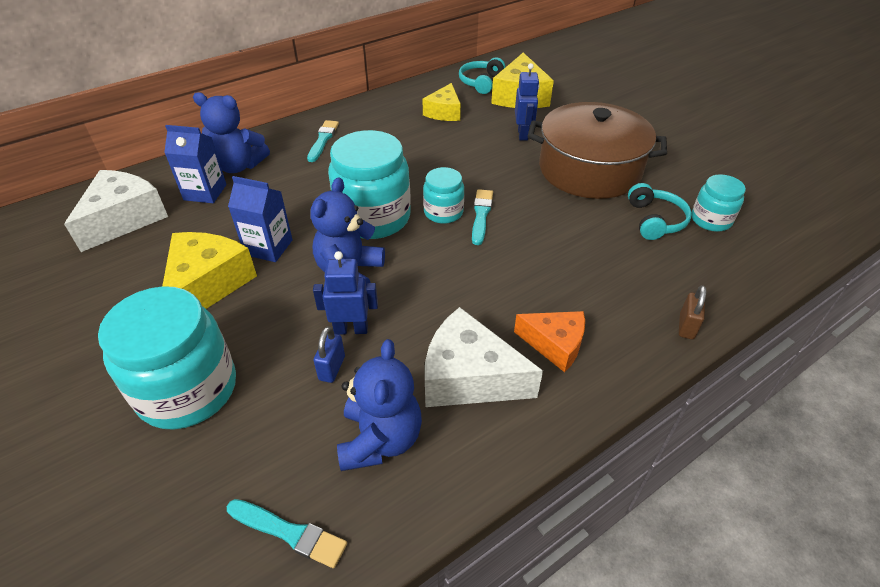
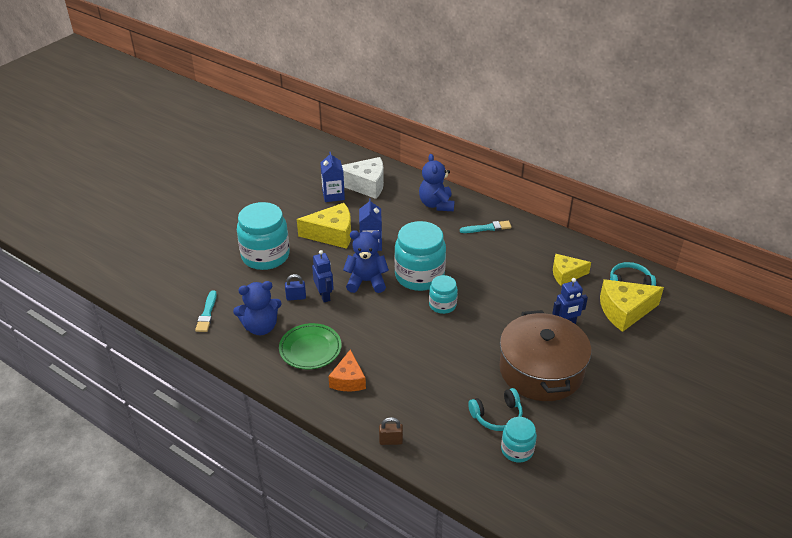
camera: 70 degrees right, 5 degrees down
(205, 192) = (404, 202): blue carton -> blue carton (333, 195)
(468, 377) = (310, 349): white cheese -> green plate
(481, 215) = (450, 323): turquoise brush -> none

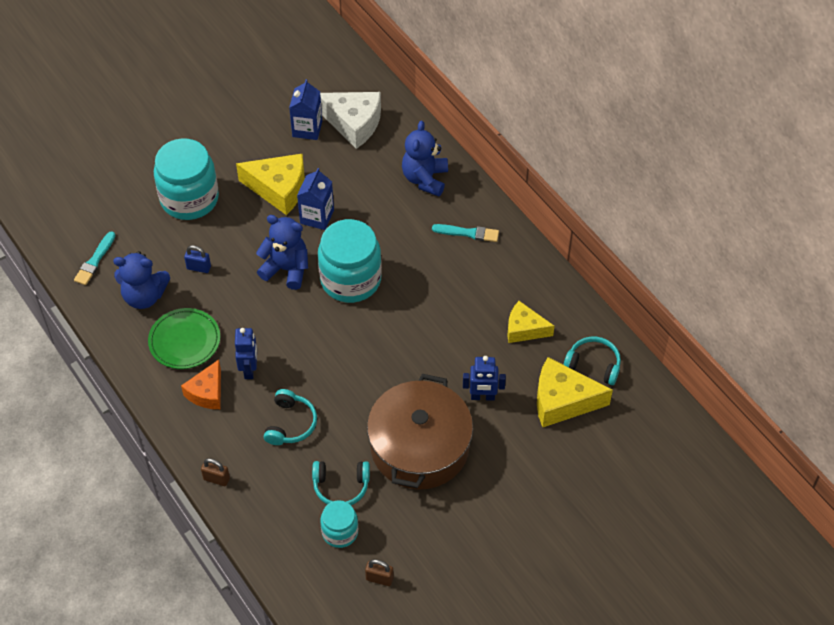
camera: 20 degrees right, 15 degrees up
(324, 295) = (231, 275): blue robot -> blue robot (249, 369)
(429, 383) = (290, 424): none -> turquoise headphones
(442, 305) = (356, 328): turquoise jar -> none
(571, 475) = (379, 578): none -> brown padlock

